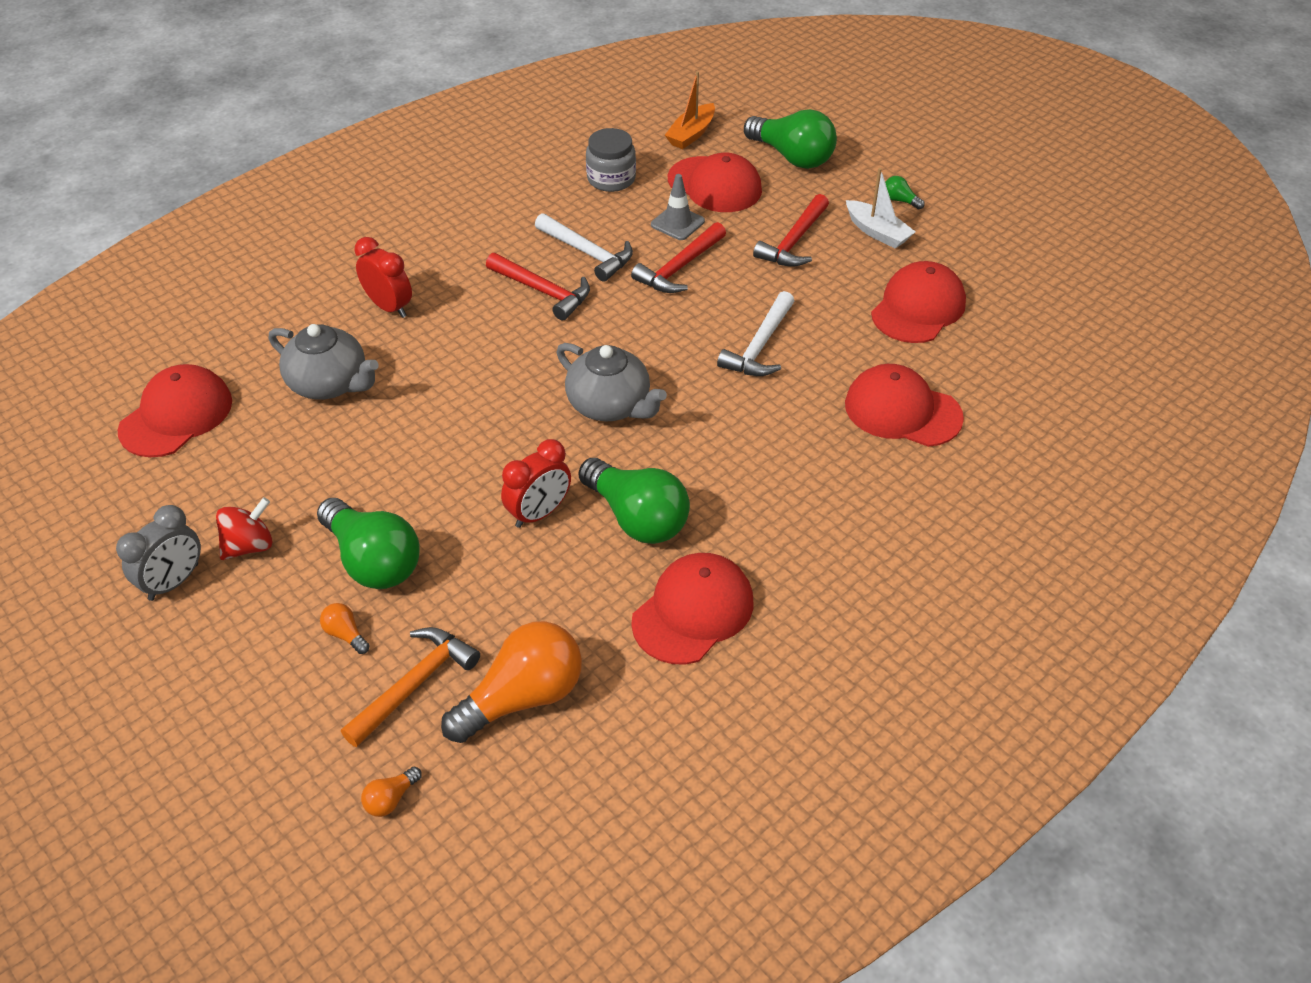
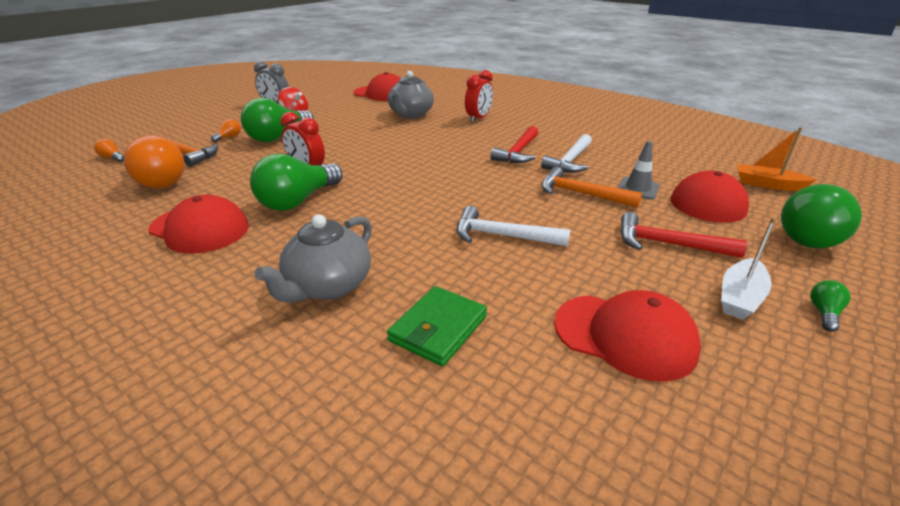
camera: 80 degrees right, 15 degrees down
(610, 405) = (411, 182): grey teapot -> grey teapot (327, 286)
(611, 179) = (665, 161): grey jar -> none
(679, 268) = (581, 194): red hammer -> orange hammer
(902, 411) = (438, 328): red cap -> green wallet

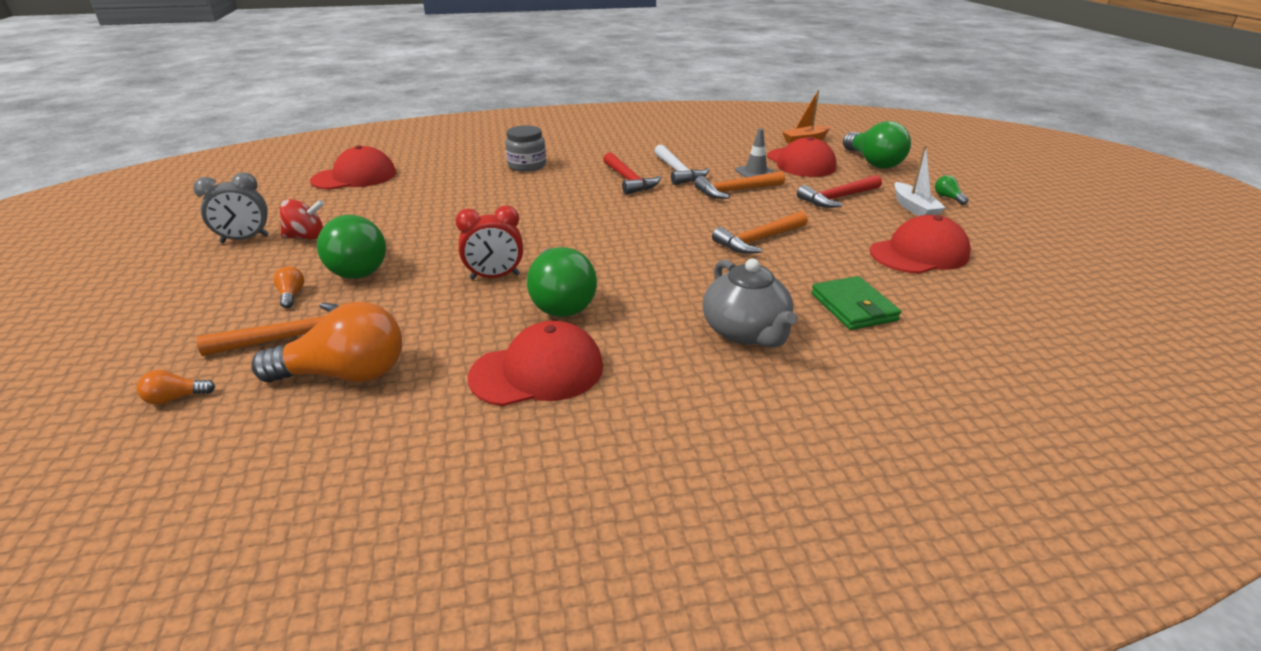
camera: 50 degrees left, 0 degrees up
(410, 114) = (451, 185): grey teapot -> none
(478, 118) = (527, 165): red clock -> grey jar
(502, 236) = (758, 240): white hammer -> orange hammer

